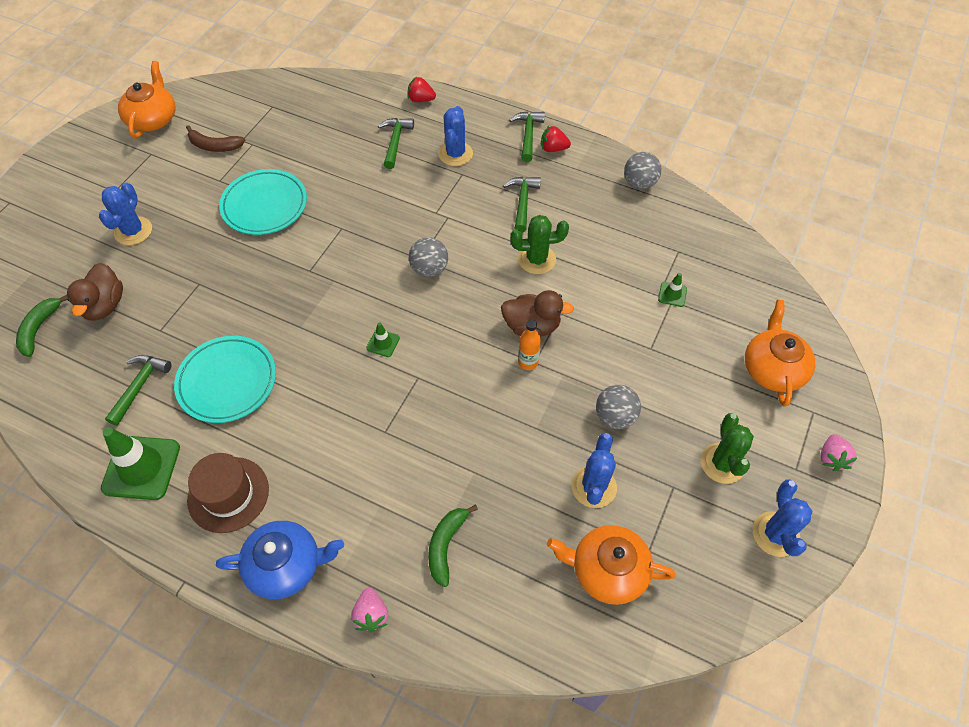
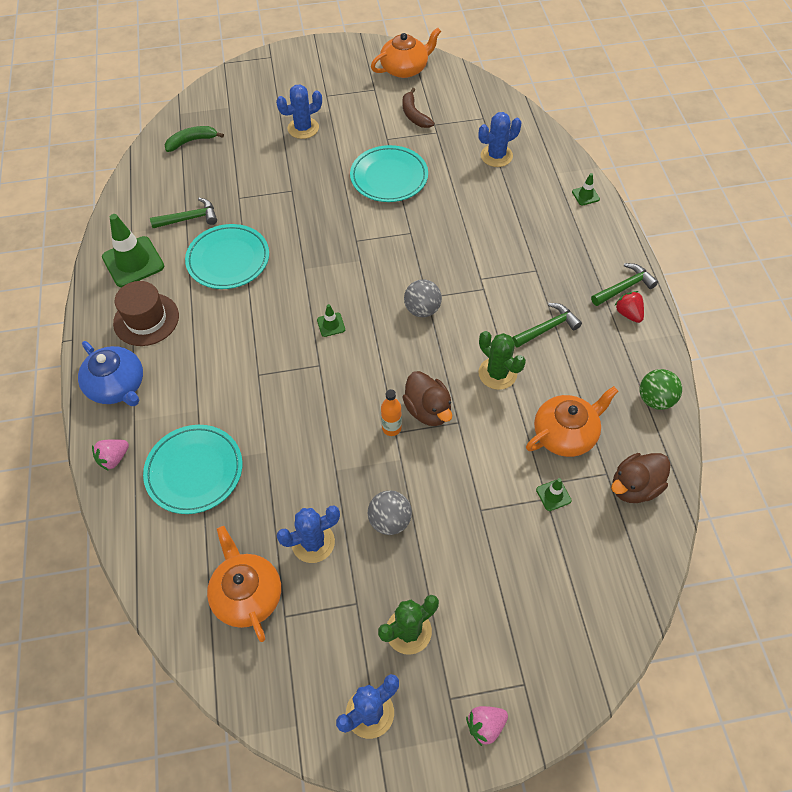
camera: 55 degrees right, 0 degrees up
(104, 305) = (234, 158): brown duck -> brown duck (634, 487)
(395, 141) = (525, 208): green hammer -> none
(421, 100) = (585, 195): red strawberry -> green traffic cone
(446, 545) = (194, 471): green banana -> turquoise plate
(455, 154) = (552, 253): blue cactus -> blue cactus (496, 156)
(639, 183) = (655, 399): grey ball -> green ball
(772, 368) = (543, 623): orange teapot -> orange teapot (565, 434)

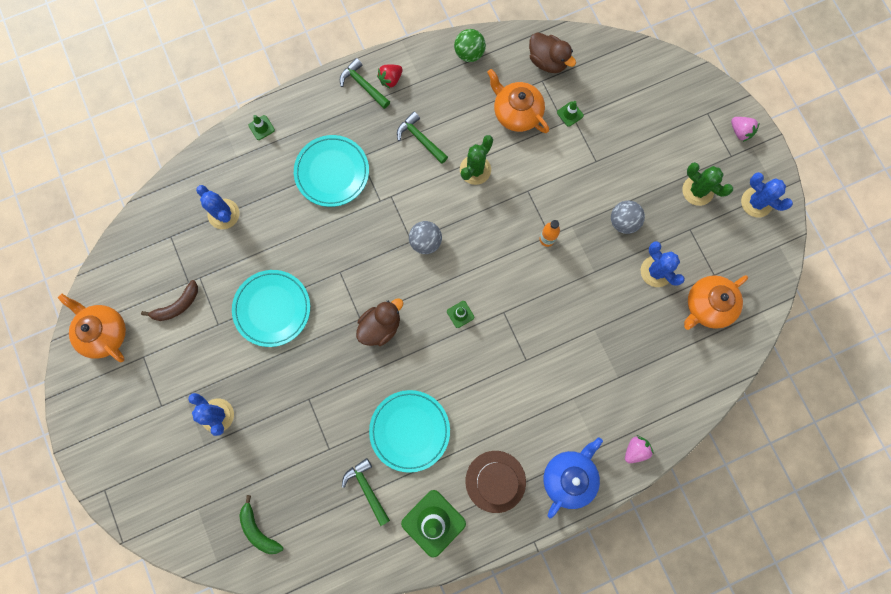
camera: 105 degrees left, 20 degrees up
(114, 458) = (635, 450): pink strawberry -> pink strawberry turned 75 degrees counterclockwise
(194, 471) = (627, 380): turquoise plate -> turquoise plate (332, 172)
(428, 410) = (523, 215): brown duck -> brown duck (380, 326)

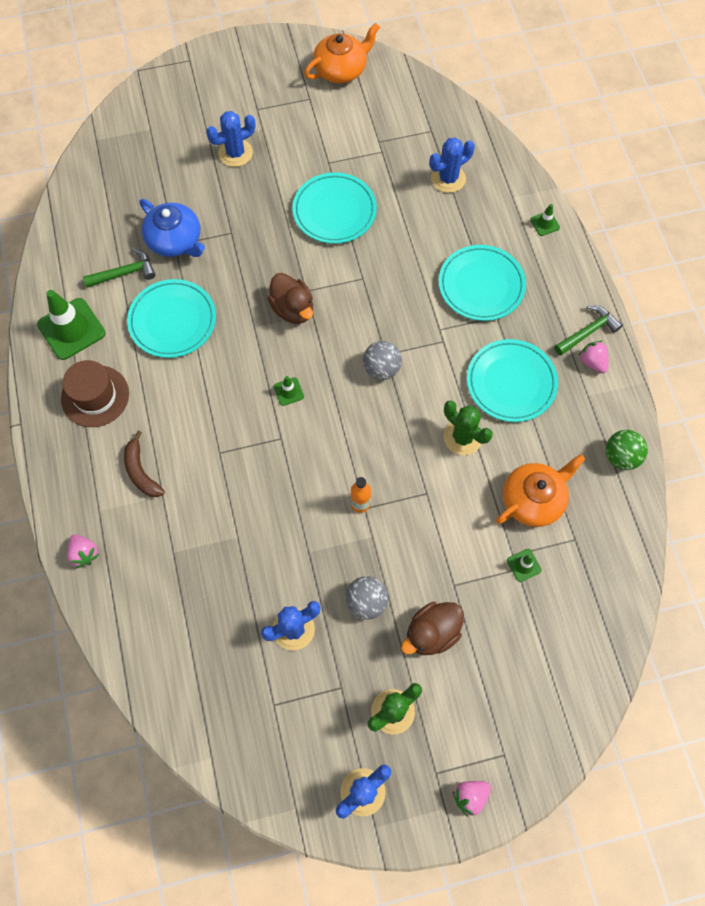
camera: 100 degrees right, 10 degrees down
(177, 305) = (356, 130): brown banana -> brown banana (141, 472)
(258, 530) = (114, 176): green banana -> none
(390, 79) = (592, 362): red strawberry -> pink strawberry
(420, 139) = (511, 383): green hammer -> turquoise plate
(547, 61) = (602, 552): brown duck -> brown duck (432, 633)
(569, 477) = (76, 474): blue teapot -> blue teapot (175, 240)
(708, 305) = (235, 686): orange teapot -> none

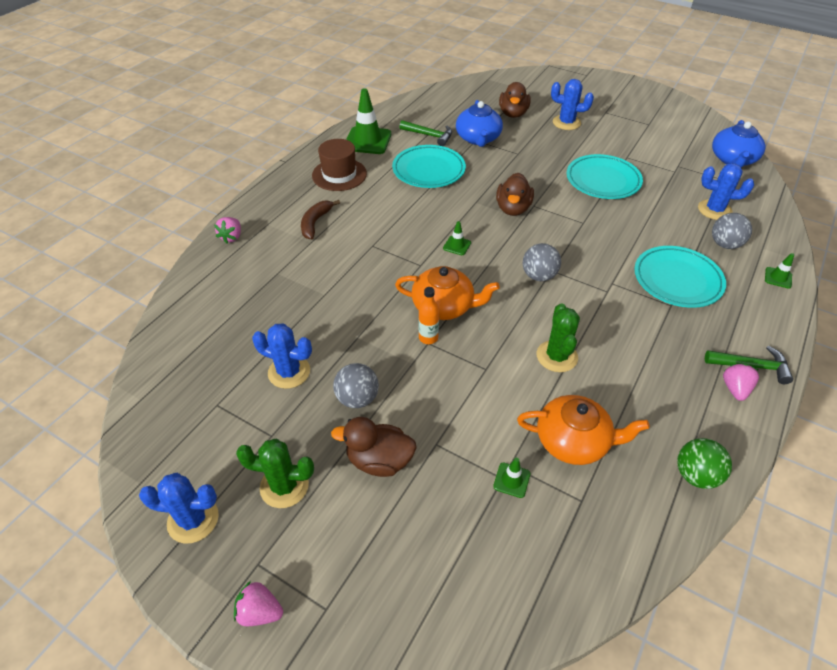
camera: 45 degrees right, 20 degrees down
(174, 177) = (513, 114): none -> brown duck
(341, 69) = (688, 122): orange teapot -> orange teapot (444, 306)
(415, 98) = (732, 159): none -> blue teapot
(484, 215) = (725, 244): none -> grey ball
(511, 383) = (639, 352): turquoise plate -> none

